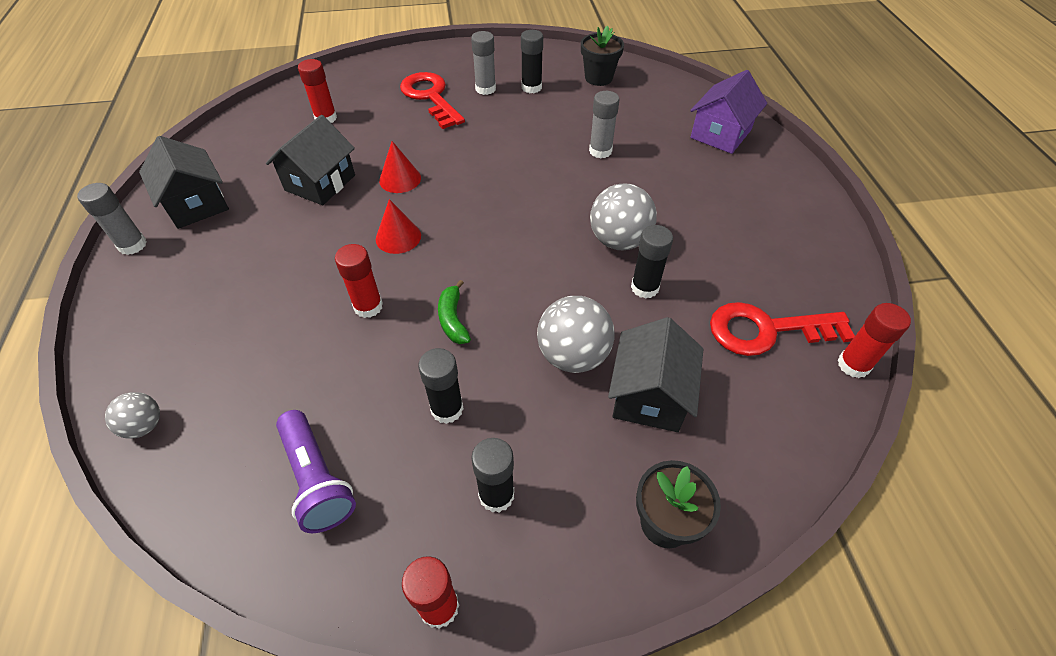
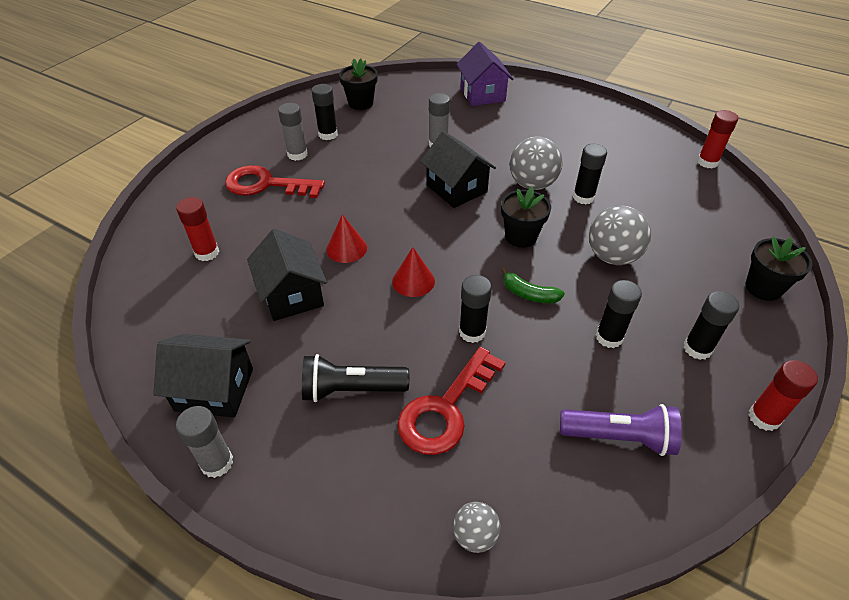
camera: 50 degrees left, 5 degrees down
(246, 271) = (351, 389): none -> black flashlight
(368, 306) = (472, 332): red glue stick -> black glue stick
(529, 273) = (521, 236): none -> black flower pot
(649, 395) = (670, 243): black house -> black house (456, 188)
(766, 330) = (658, 174): red key -> red key (445, 409)

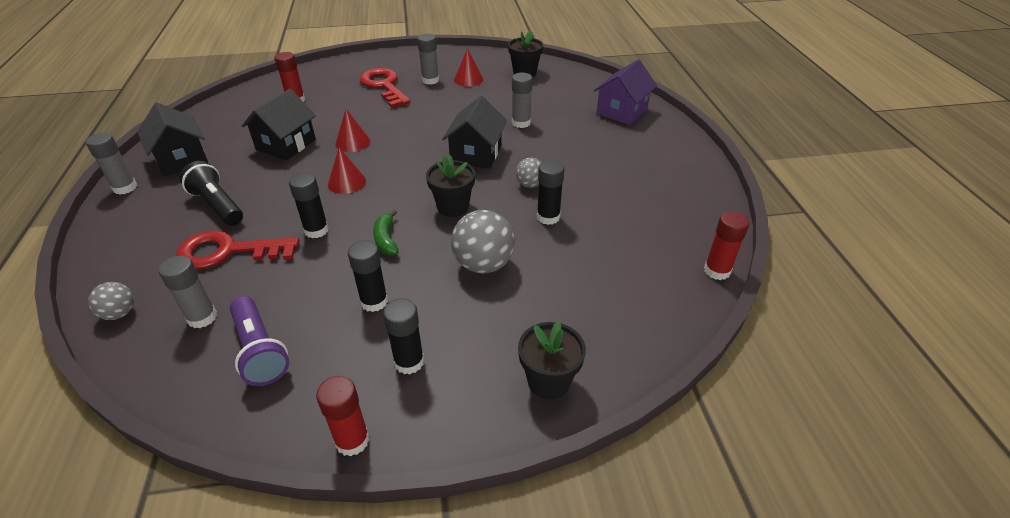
camera: 50 degrees right, 5 degrees down
(328, 134) = (468, 79): black glue stick -> red cone
(532, 184) = (530, 184): grey ball -> grey ball, size x0.56
(538, 465) = (202, 317): none -> grey glue stick

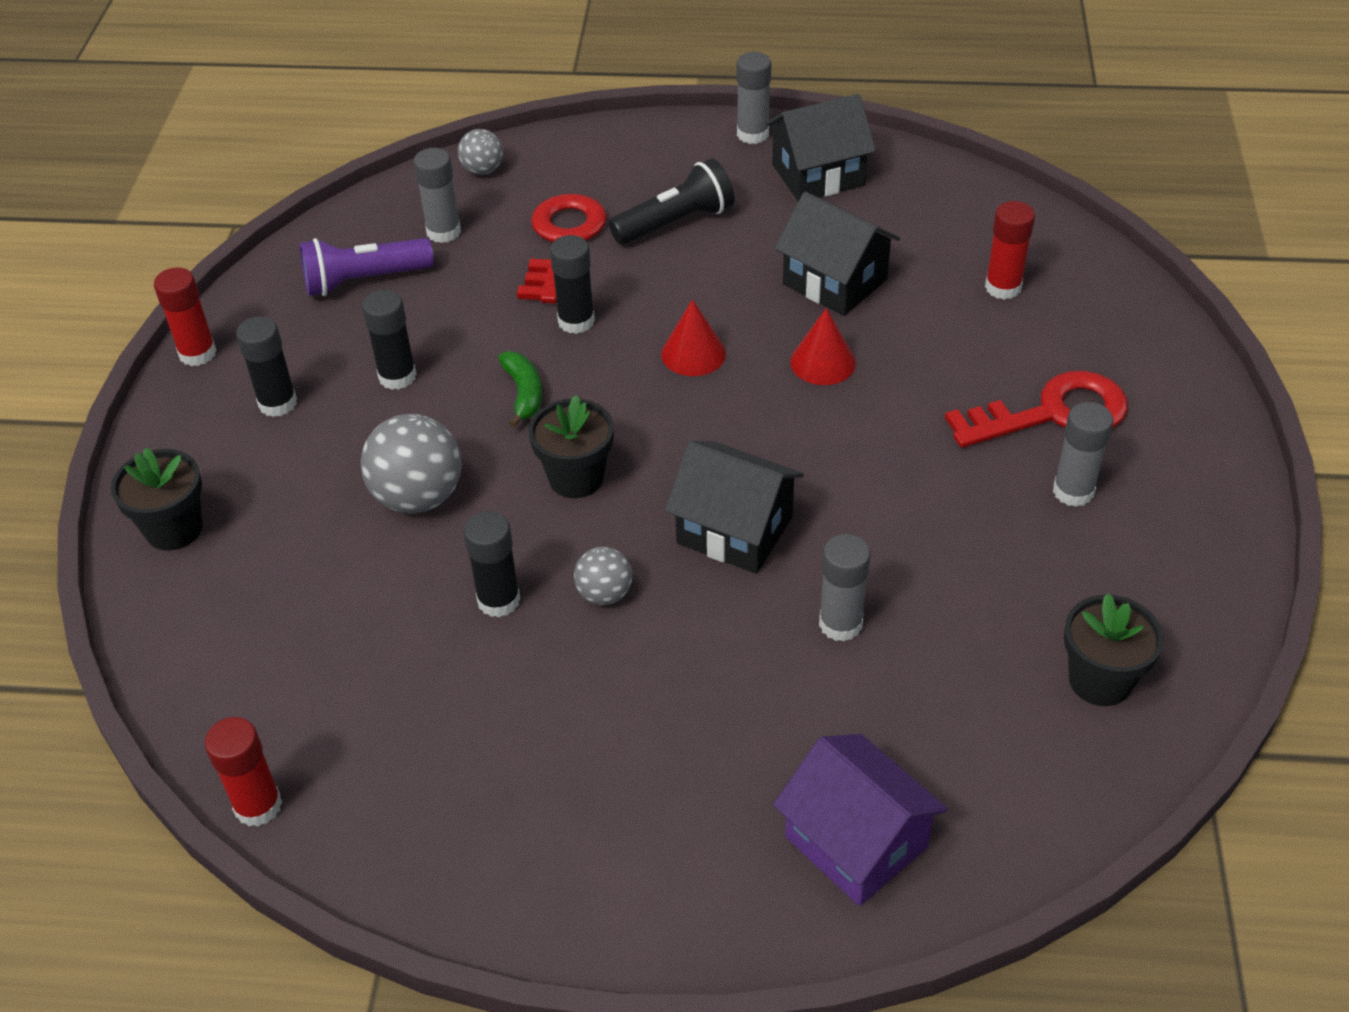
camera: 105 degrees right, 5 degrees up
(386, 239) = (524, 393): green banana -> green banana turned 75 degrees clockwise
(468, 79) = (1072, 561): red cone -> none

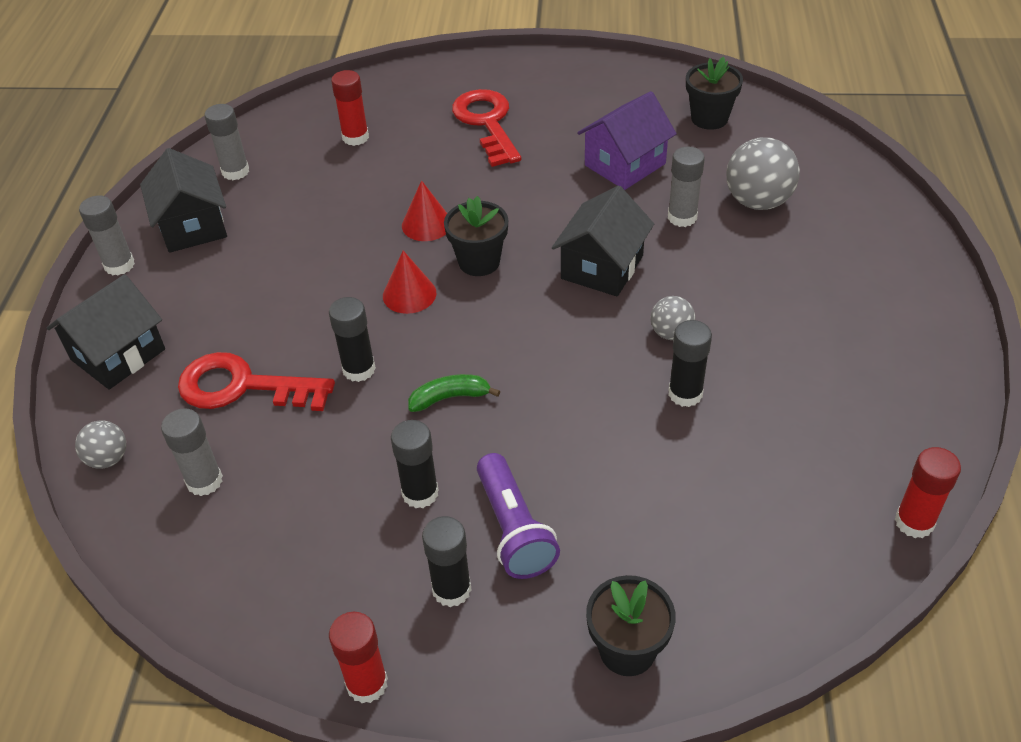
camera: 90 degrees left, 0 degrees up
(364, 280) = (270, 541): purple flashlight -> purple flashlight (513, 529)
(418, 497) = (576, 458): grey ball -> grey ball (758, 201)
(576, 478) = (551, 357): black flower pot -> black flower pot (479, 262)
(676, 222) = (234, 310): black flashlight -> none
(835, 282) = (333, 217): black house -> black house (118, 354)
(856, 842) = (849, 212): purple house -> purple house (625, 164)
(1073, 491) = (558, 119): grey glue stick -> grey glue stick (235, 171)

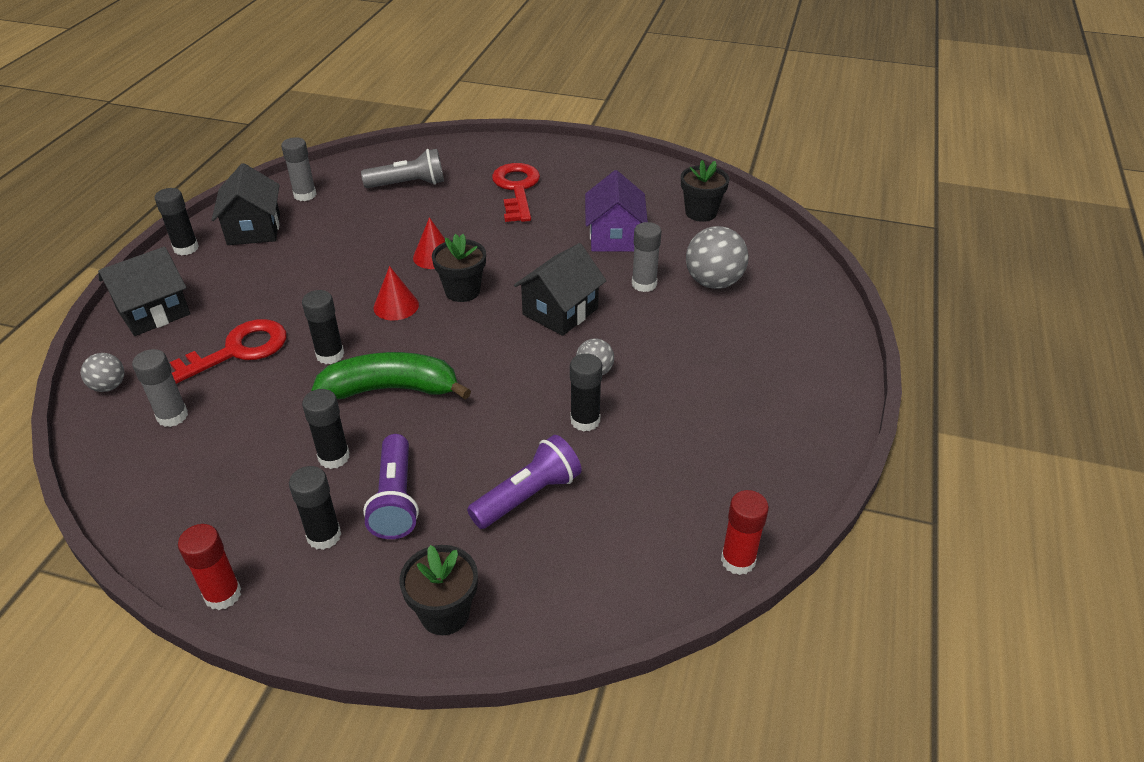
camera: 10 degrees right, 5 degrees down
(119, 265) = (186, 248): grey glue stick -> black glue stick
(242, 386) = (235, 352): red key -> red key turned 120 degrees clockwise
(355, 137) = (408, 184): red glue stick -> grey flashlight
(450, 397) = (391, 389): green banana -> green banana, size x1.98
(625, 164) = (614, 237): purple house -> purple house turned 60 degrees counterclockwise
(660, 495) = (528, 496): none -> purple flashlight

